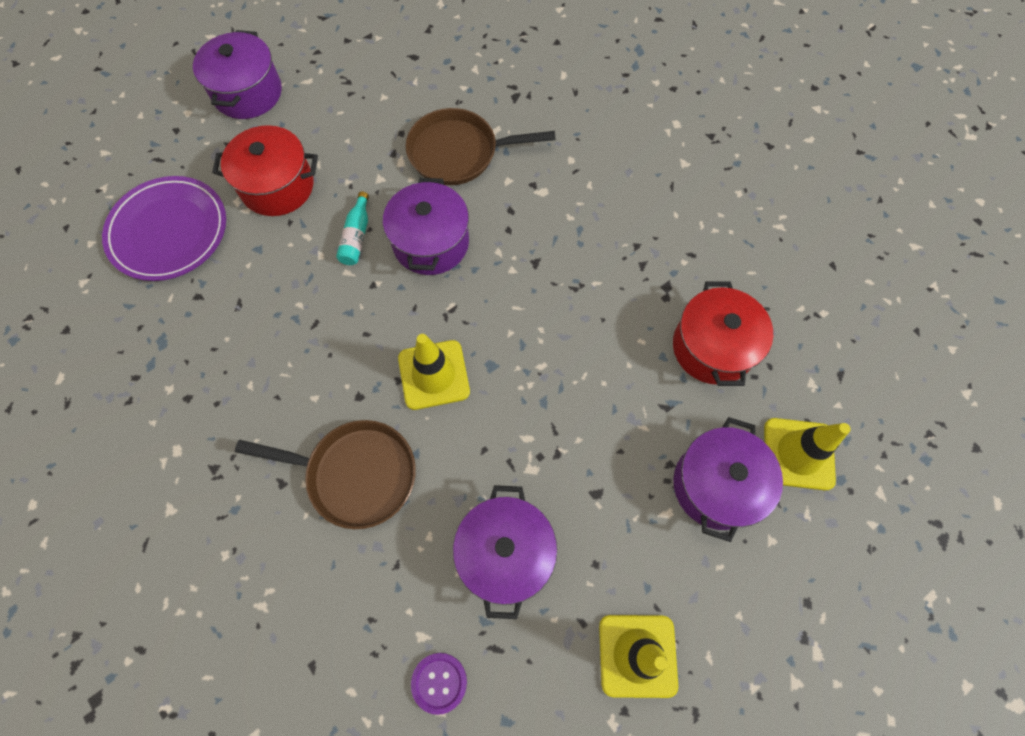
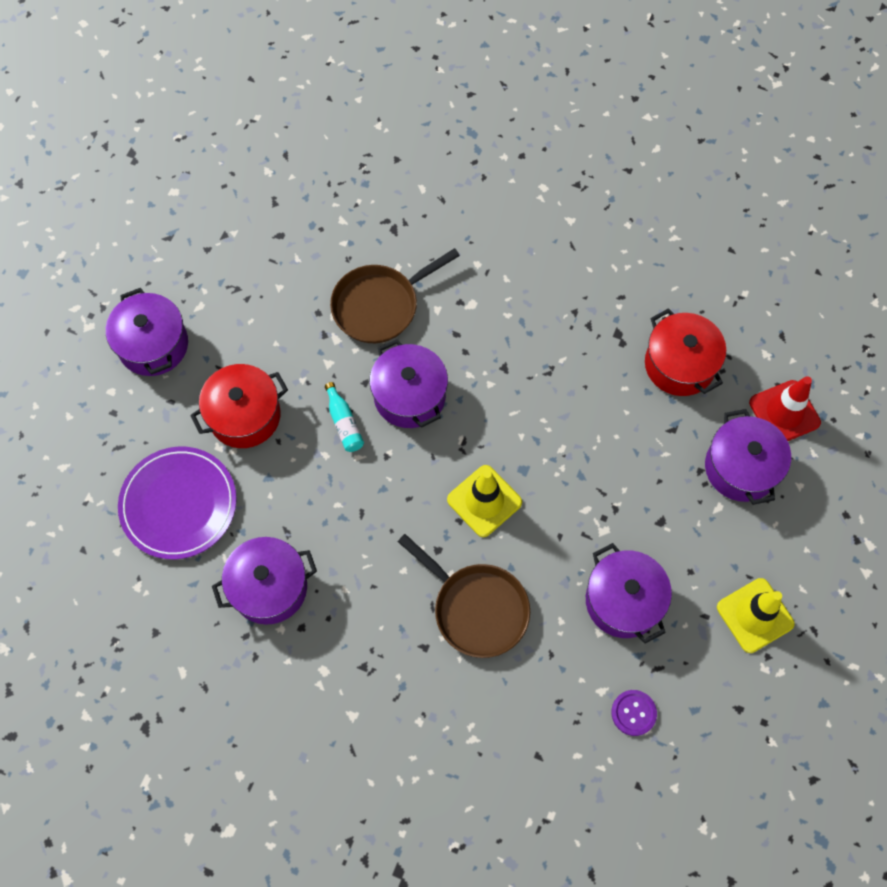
camera: 30 degrees left, 0 degrees up
(187, 345) = (269, 587): none -> purple pot
(356, 474) = (476, 608): brown pan -> brown pan turned 60 degrees clockwise
(798, 454) = (784, 412): yellow traffic cone -> red traffic cone

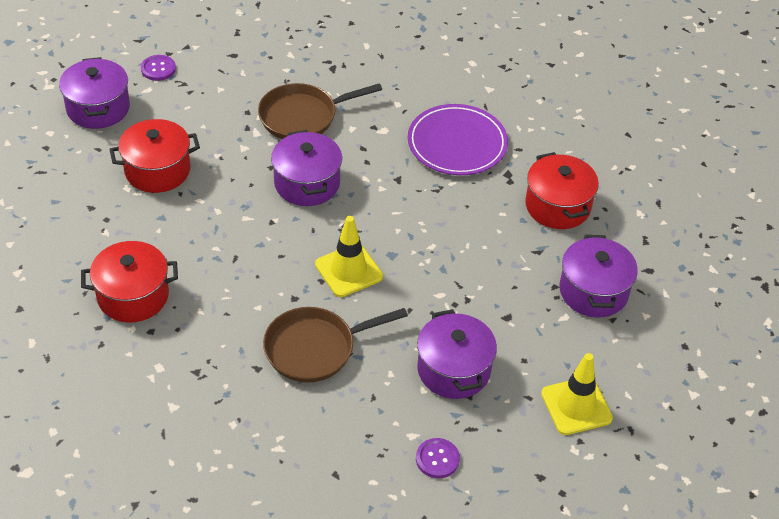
camera: 10 degrees right, 20 degrees down
(178, 504) = (76, 221): purple plate -> purple plate (457, 143)
(202, 274) = (158, 69): none -> purple button
(269, 587) = (133, 296): purple pot -> red pot
(344, 423) = (242, 191): turquoise bottle -> none
(476, 608) = (315, 348): brown pan -> brown pan turned 105 degrees clockwise
(784, 412) = (645, 258): red traffic cone -> none

